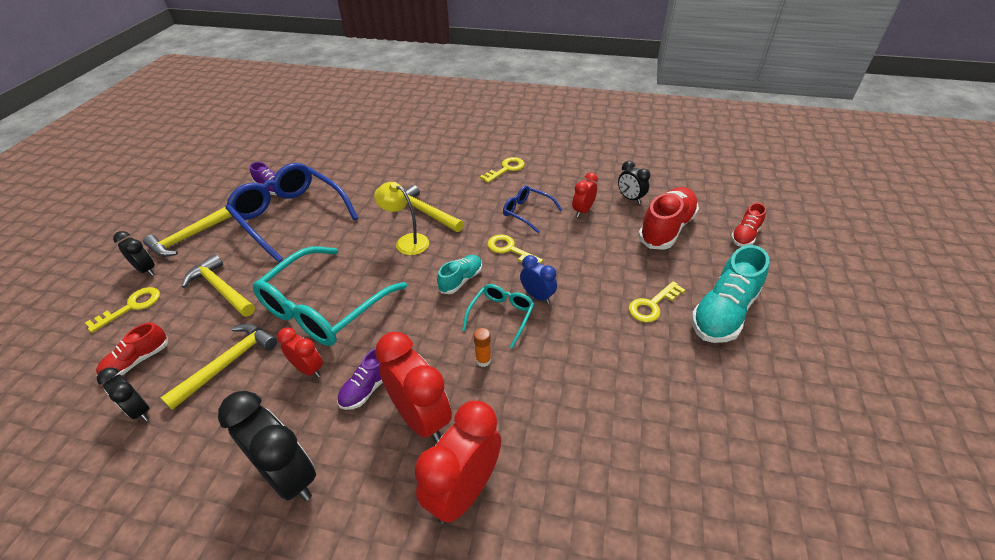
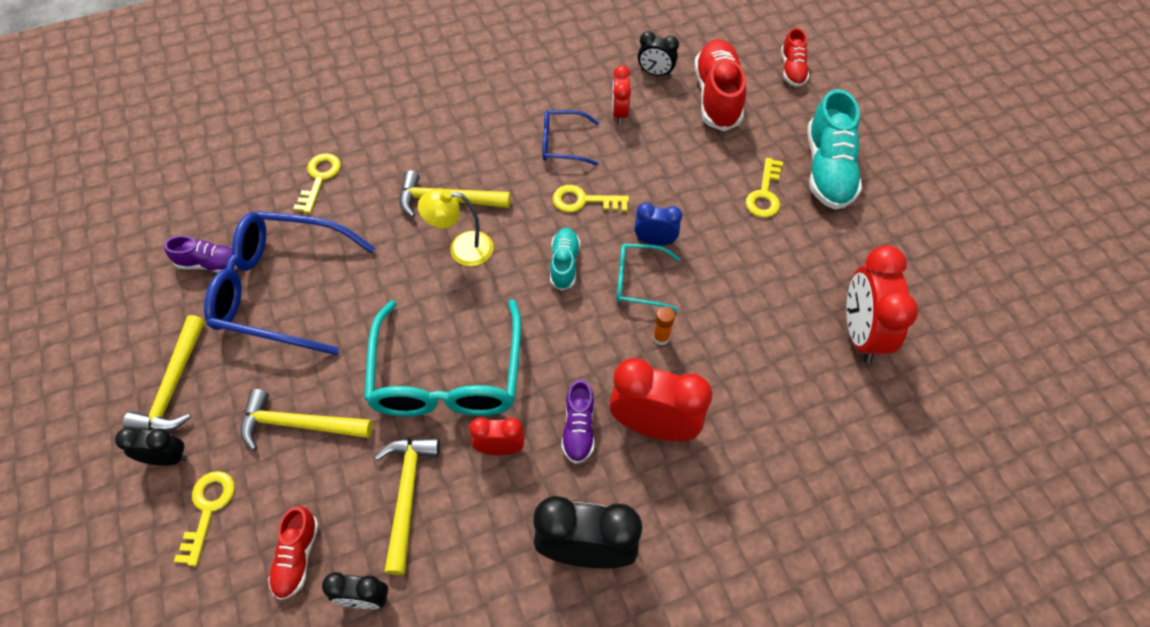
camera: 35 degrees left, 15 degrees up
(463, 491) = (744, 462): red clock -> red clock (860, 333)
(501, 315) = (638, 281): turquoise glasses -> turquoise glasses turned 75 degrees counterclockwise
(506, 169) = (489, 94): yellow key -> yellow key (319, 179)

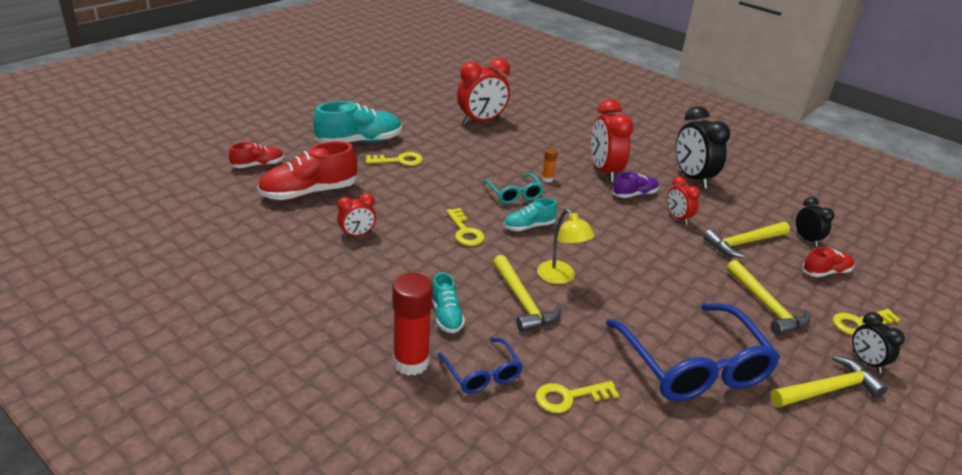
camera: 120 degrees left, 25 degrees down
(211, 264) = (723, 430): purple shoe -> none
(424, 97) = (411, 362): none -> red glue stick
(447, 377) = (661, 251): turquoise glasses -> none
(463, 138) = (446, 315): none -> turquoise shoe
(562, 144) = (413, 256): blue glasses -> blue glasses (482, 374)
(655, 73) = (295, 226): black clock -> none
(655, 241) = (475, 194): blue clock -> none

